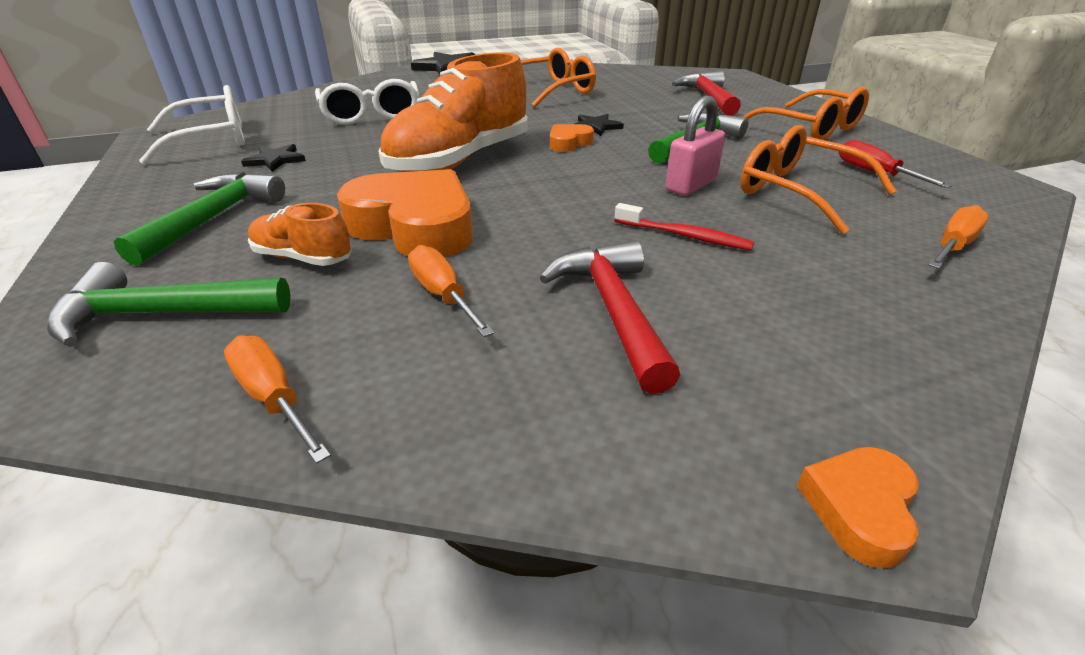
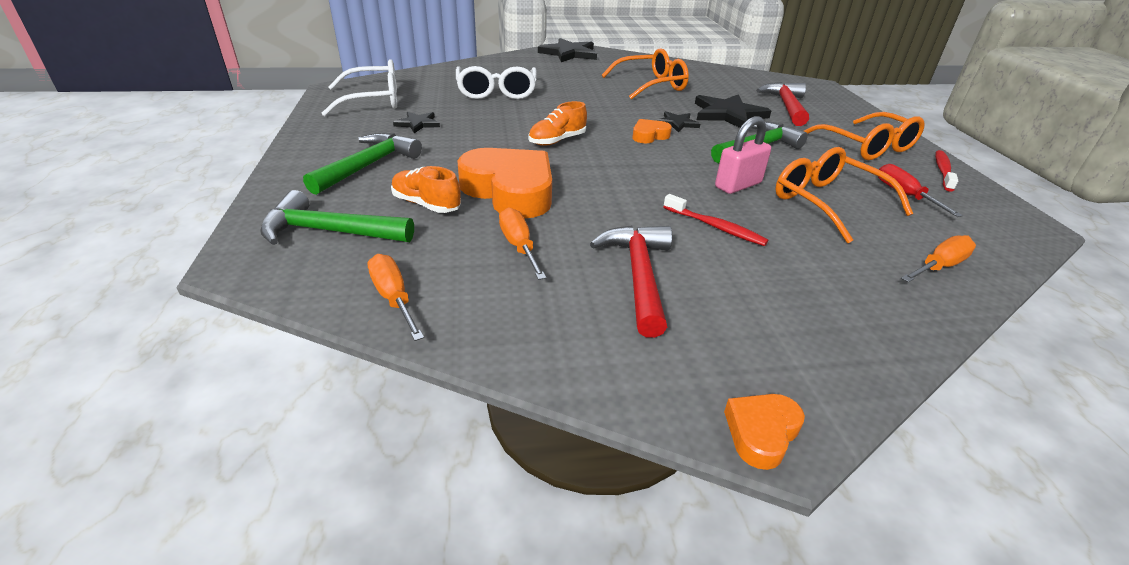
camera: 10 degrees right, 0 degrees up
(460, 160) = (557, 141): orange shoe -> orange shoe, size x0.48
(649, 112) = (728, 114): none -> black star
(899, 144) = (942, 171): none -> red toothbrush

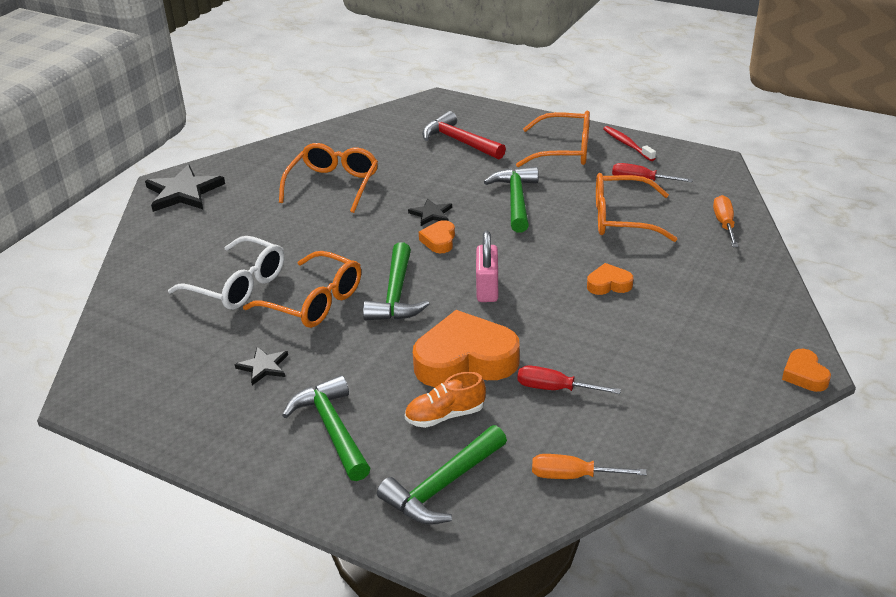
camera: 50 degrees left, 0 degrees up
(373, 100) = (160, 379): white glasses -> none
(510, 117) = (313, 301): none -> orange glasses
(519, 246) = (555, 389): orange screwdriver -> red screwdriver
(557, 141) = (396, 295): orange shoe -> green hammer
(638, 275) = (637, 349): red hammer -> none
(715, 227) = (608, 284): red toothbrush -> orange heart
(728, 114) = (442, 178): black star -> none
(738, 185) = (563, 242): pink padlock -> pink padlock (487, 289)

